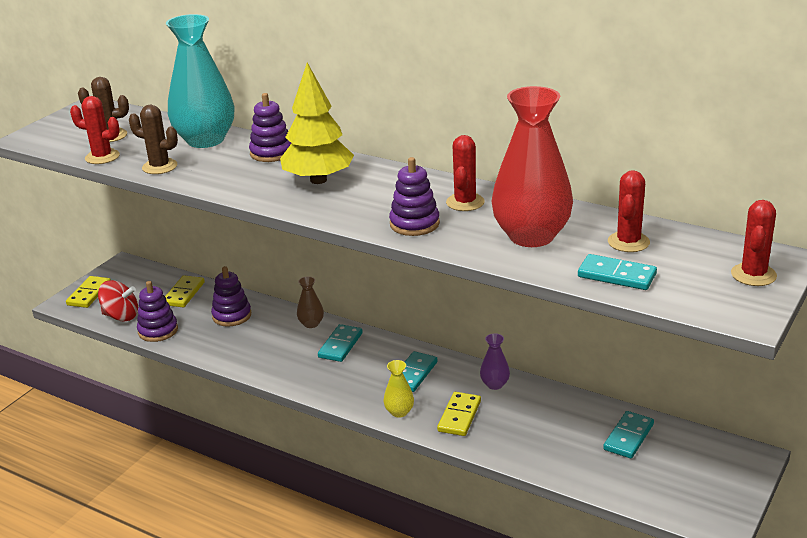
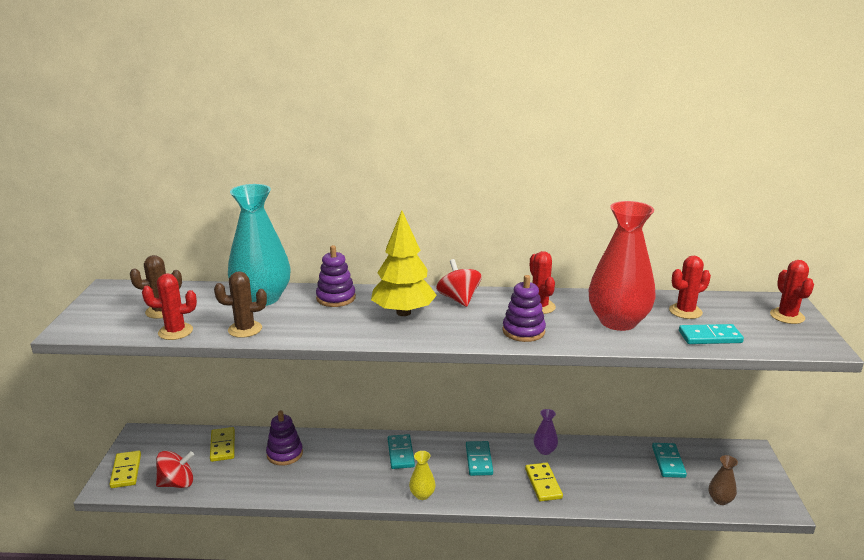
camera: 30 degrees left, 5 degrees down
(158, 331) = (226, 487): purple stacking toy -> none
(311, 324) = (360, 442): brown vase -> brown vase (720, 500)
(390, 177) = (458, 299): none -> red spinning top
(399, 412) = (496, 495): yellow vase -> yellow vase (422, 495)
(628, 242) = (685, 311): red cactus -> red cactus turned 75 degrees clockwise

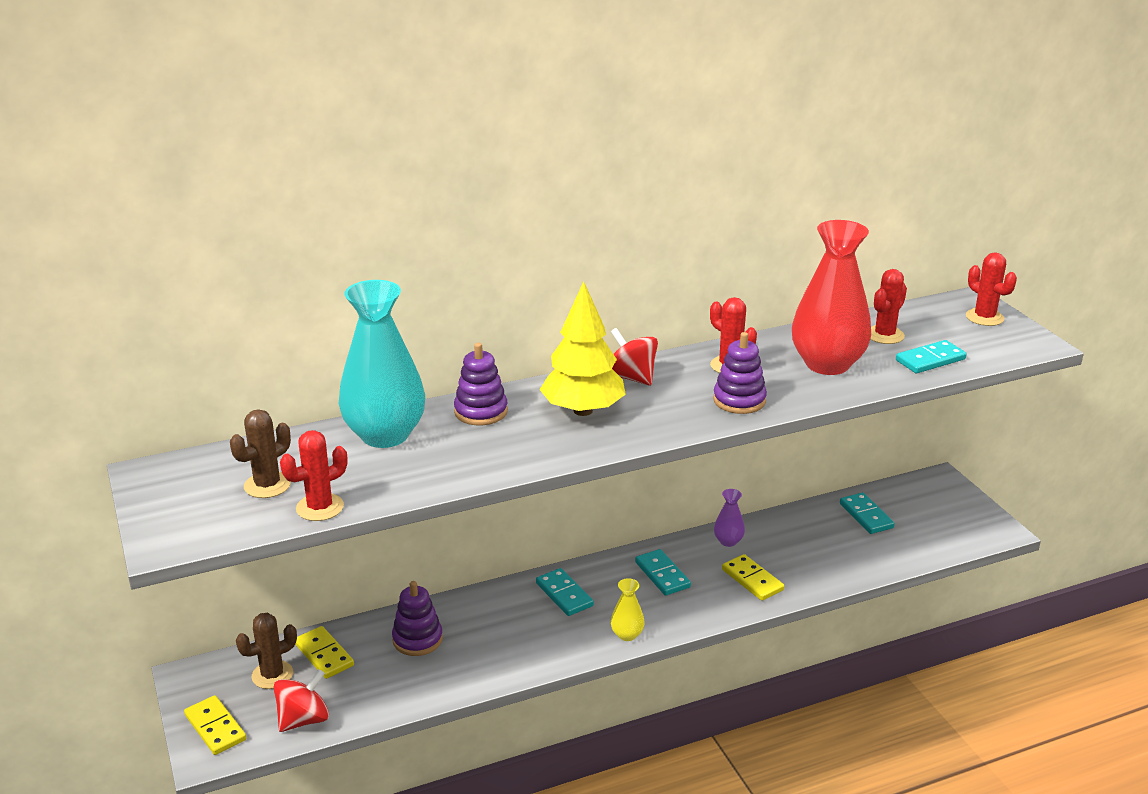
camera: 25 degrees left, 5 degrees up
(245, 329) = (409, 481): brown cactus -> brown cactus (272, 675)
(720, 500) = (940, 541): brown vase -> none

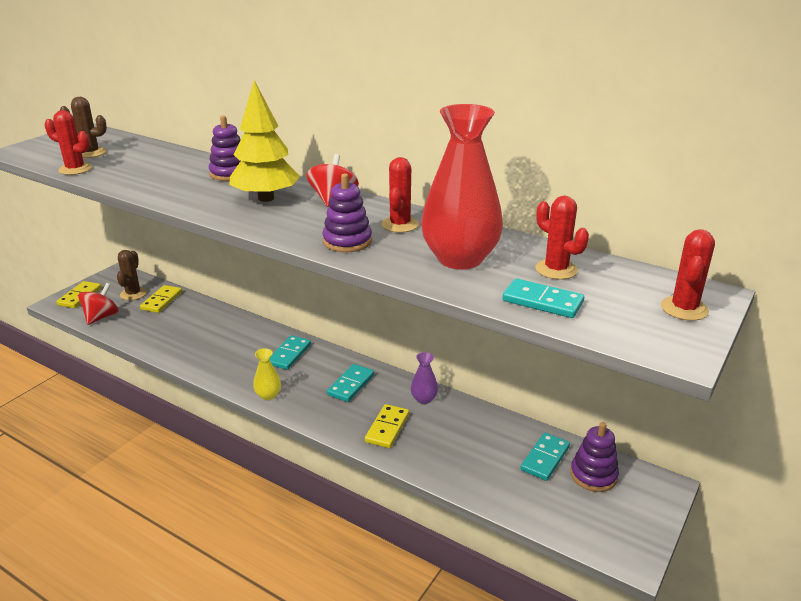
camera: 55 degrees right, 0 degrees up
(272, 675) = (133, 294): brown cactus -> brown cactus turned 75 degrees clockwise
(303, 719) = (101, 317): red spinning top -> red spinning top turned 75 degrees counterclockwise
(385, 435) = (174, 160): turquoise vase -> none
(417, 639) = (198, 322): purple stacking toy -> purple stacking toy (593, 475)
(884, 335) = (556, 270): red cactus -> red cactus turned 45 degrees clockwise

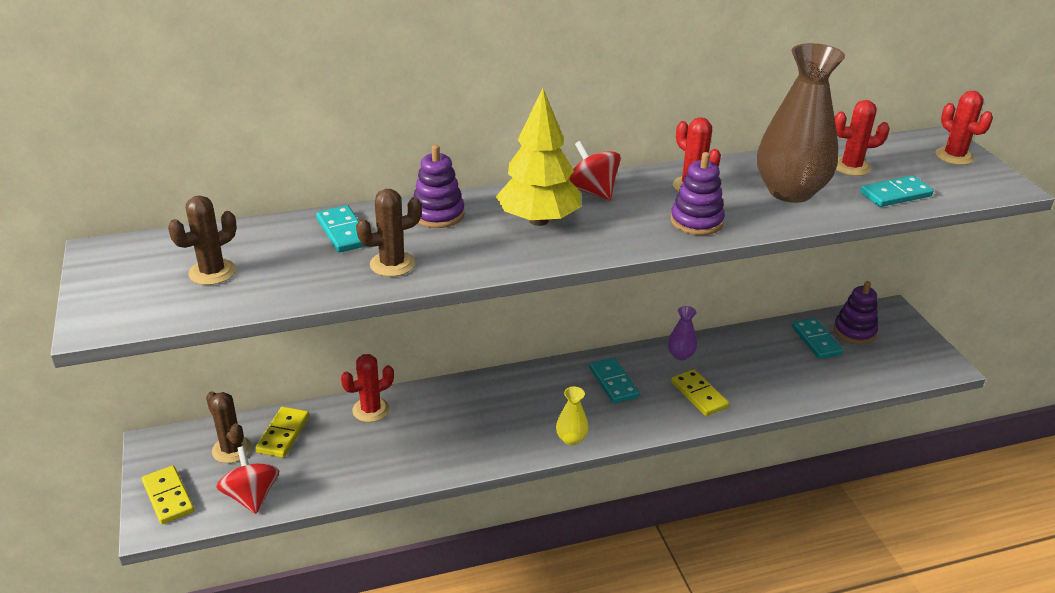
camera: 50 degrees left, 5 degrees up
(75, 169) = (257, 299): red cactus -> red cactus (371, 410)
(153, 183) = (392, 264): none -> brown cactus
(161, 301) = (283, 434): yellow domino -> yellow domino turned 45 degrees clockwise
(289, 354) = (518, 394): turquoise domino -> turquoise domino (343, 232)
(460, 259) = (790, 191): red vase -> brown vase

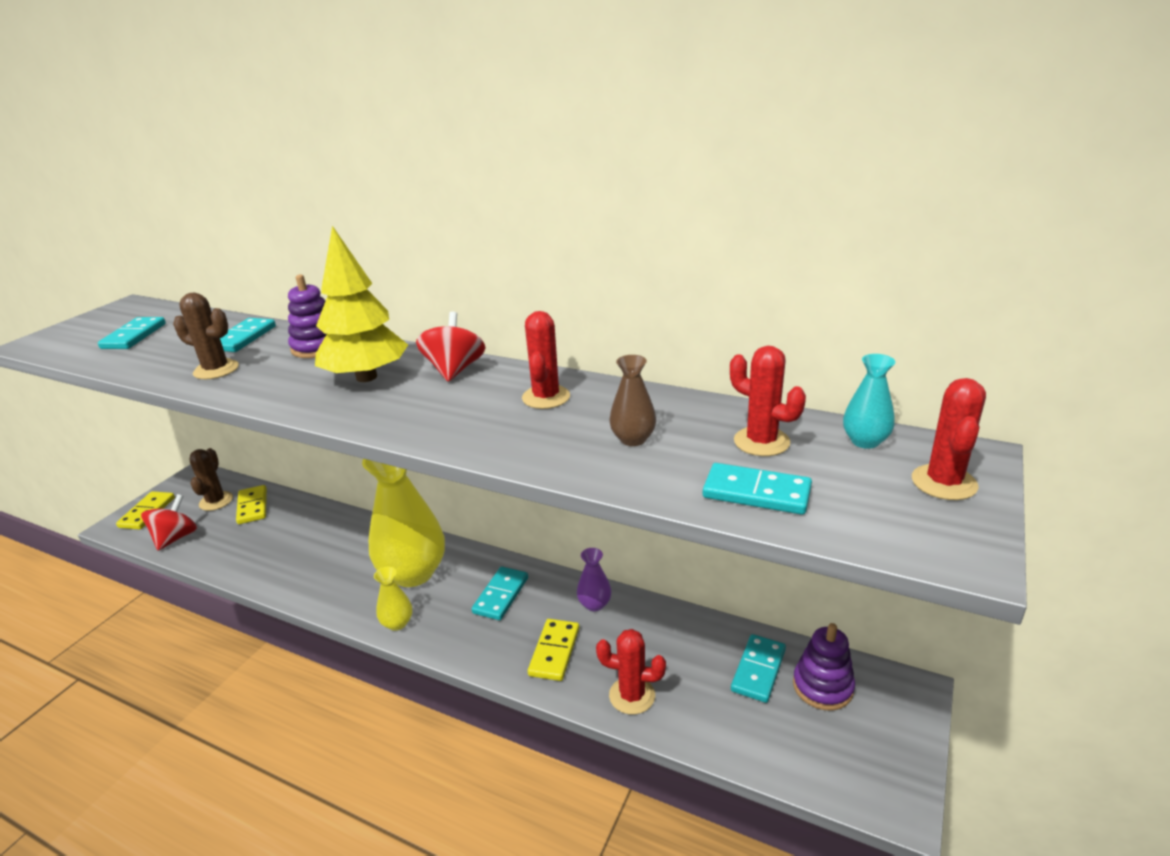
camera: 45 degrees right, 5 degrees down
(212, 272) = (134, 336): brown cactus -> turquoise domino
(283, 434) = (252, 506): yellow domino -> yellow domino turned 75 degrees counterclockwise
(371, 410) = (318, 518): red cactus -> red cactus (632, 695)
(526, 403) = (413, 573): none -> yellow vase
(696, 221) = (480, 429): purple stacking toy -> none
(790, 191) = (633, 439): brown vase -> brown vase, size x0.44
(892, 148) = (865, 441): none -> turquoise vase

